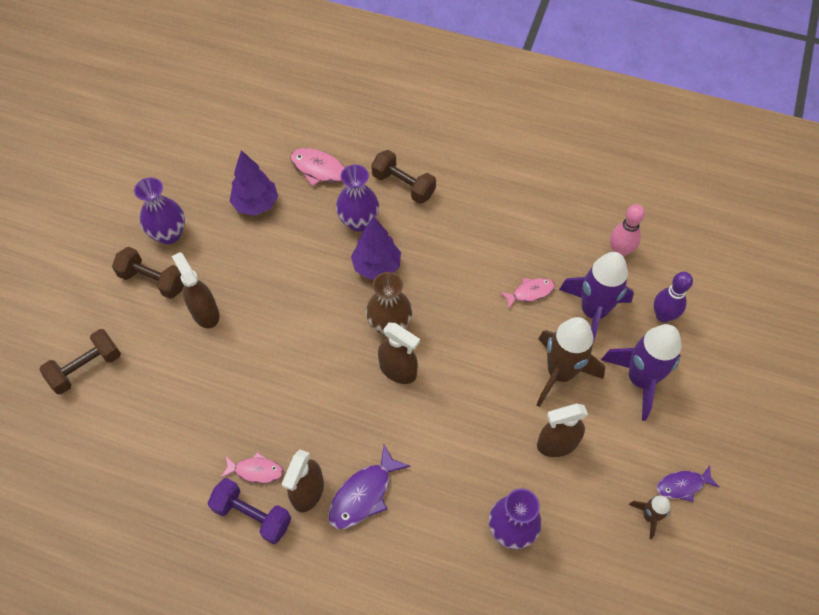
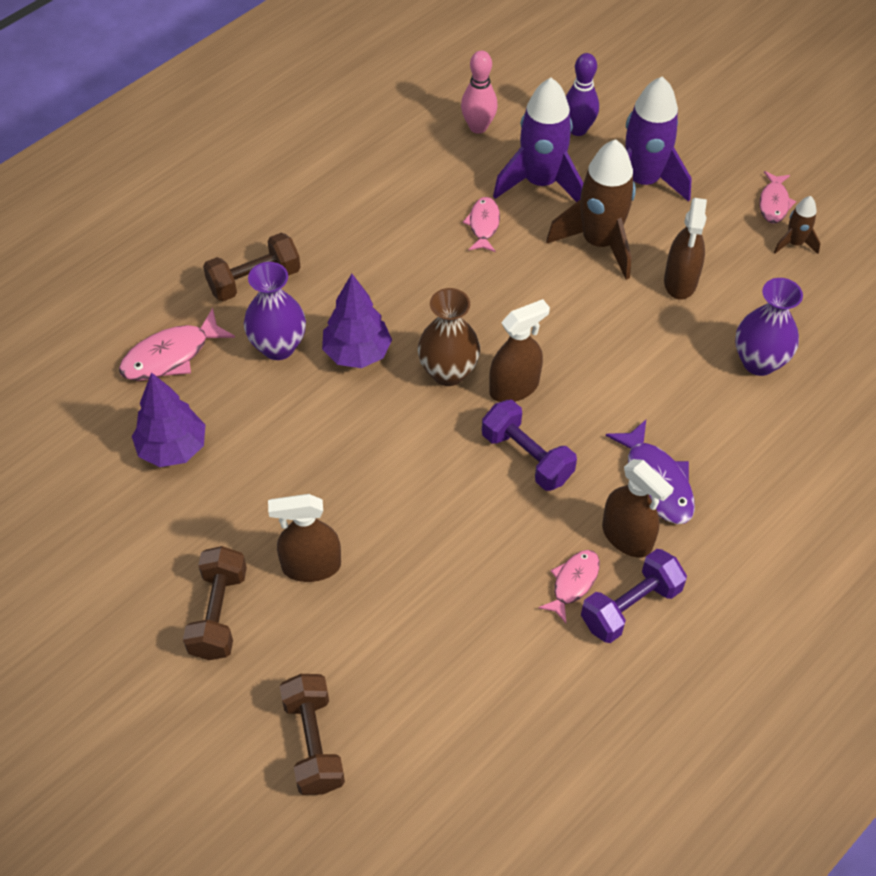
camera: 65 degrees left, 5 degrees down
(153, 280) = (218, 613): brown dumbbell -> brown dumbbell turned 45 degrees counterclockwise
(169, 234) = (151, 570): purple vase -> none
(344, 401) = (527, 457): none -> purple dumbbell
(682, 485) = (774, 203): purple fish -> pink fish

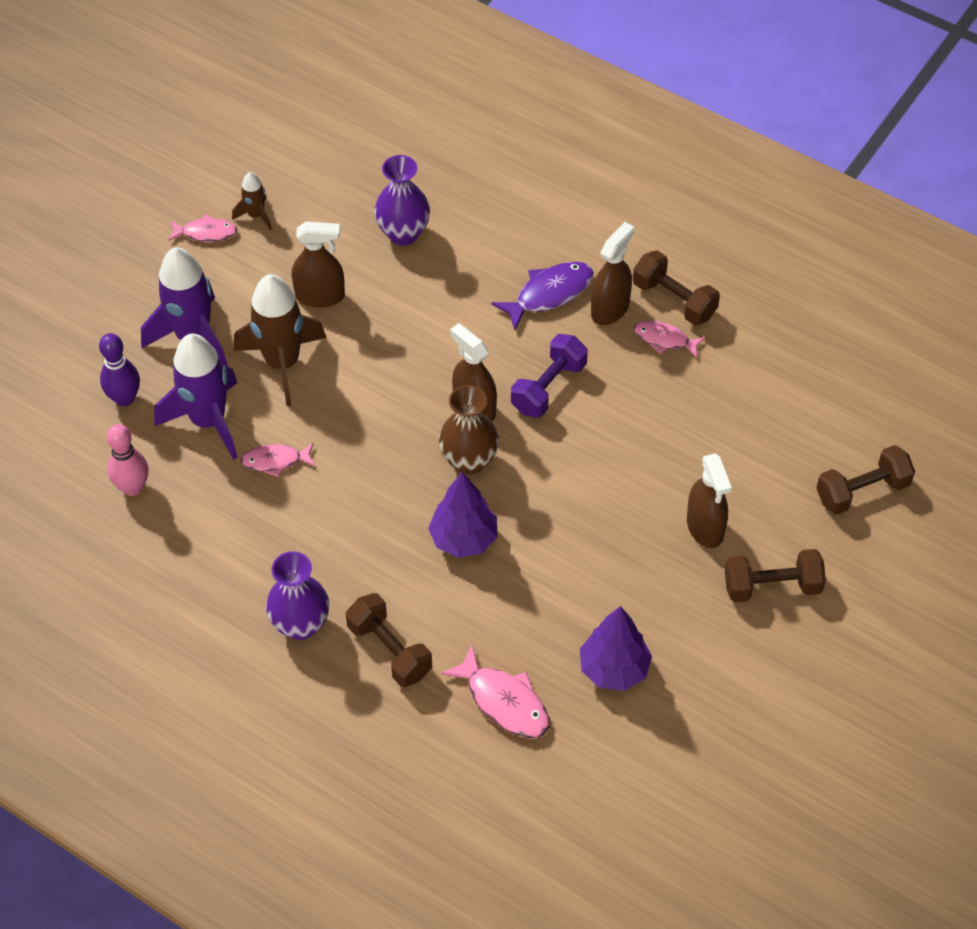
camera: 100 degrees left, 0 degrees up
(278, 346) = (471, 608): purple vase -> purple vase (301, 625)
(630, 606) = (674, 300): purple dumbbell -> brown dumbbell

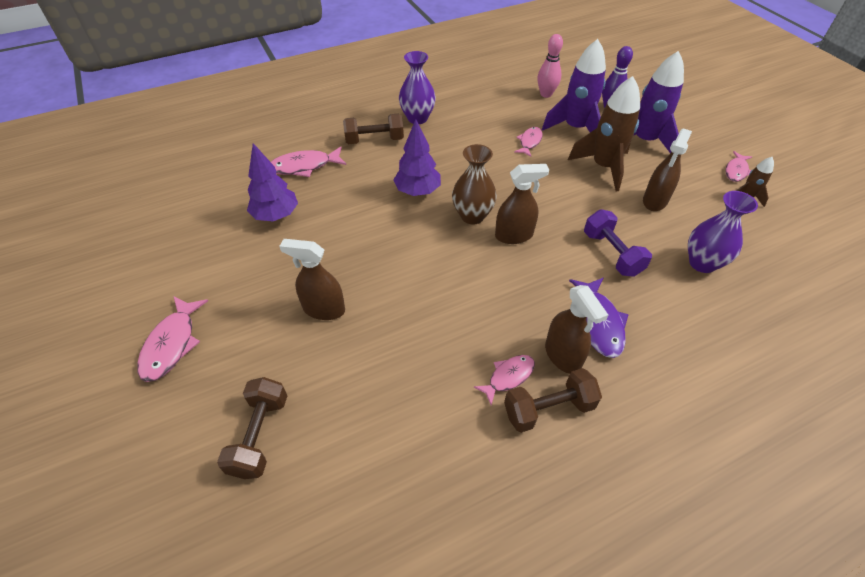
camera: 120 degrees right, 5 degrees down
(548, 387) = (506, 280): purple dumbbell -> purple dumbbell (612, 253)
(772, 586) = (246, 322): brown dumbbell -> none
(846, 633) = (172, 344): none -> pink fish

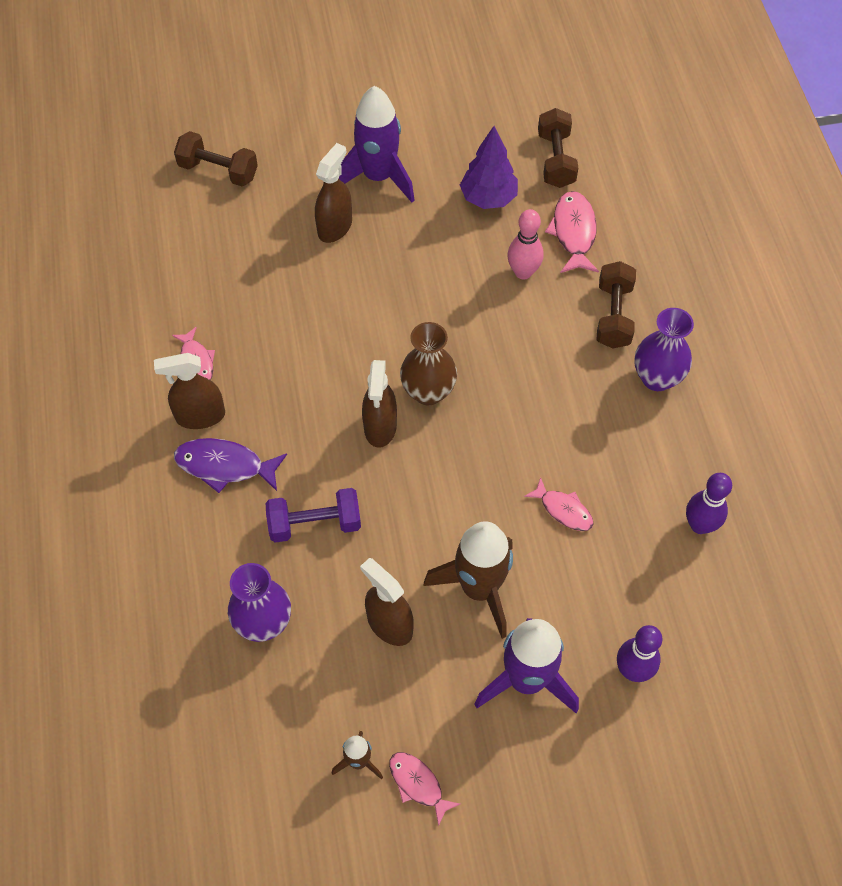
camera: 105 degrees right, 10 degrees up
(172, 344) = (336, 113): pink fish -> none
(418, 191) = (491, 344): purple tree -> none
(509, 94) = (700, 525): none -> purple bowling pin
(546, 94) = (691, 582): pink bowling pin -> pink bowling pin (523, 272)
(548, 409) = (151, 383): brown dumbbell -> brown dumbbell (556, 160)
(575, 128) = (583, 589): purple rocket -> purple rocket (378, 177)

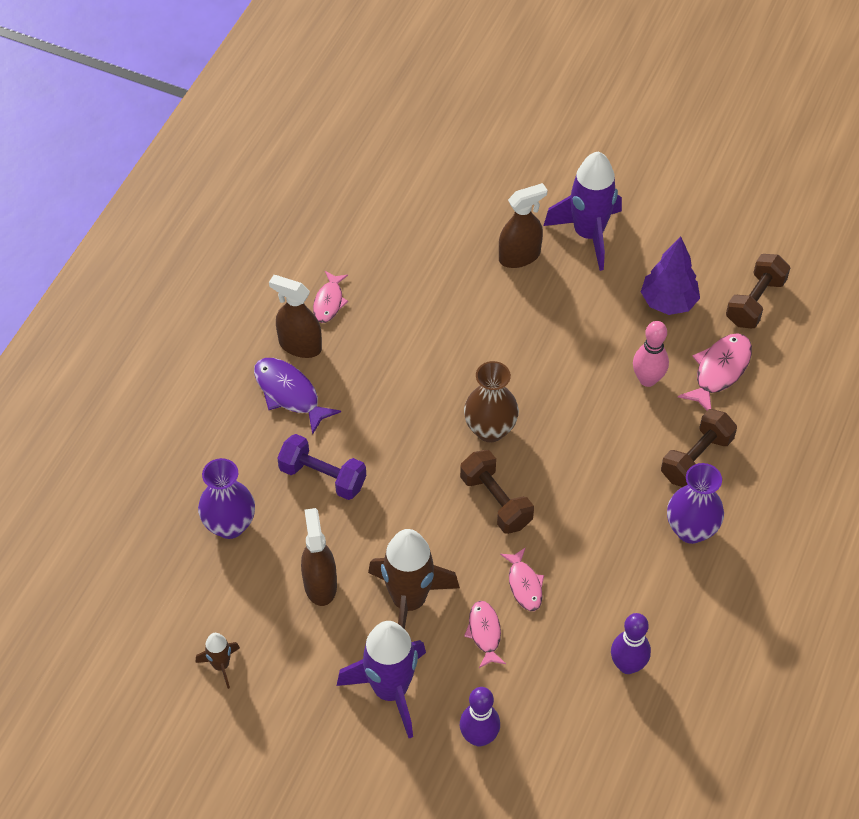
camera: 35 degrees right, 5 degrees down
(218, 171) = (461, 160): brown dumbbell -> brown dumbbell (496, 501)
(380, 427) = (430, 434): brown spray bottle -> none
(418, 784) = (251, 709): pink fish -> pink fish (485, 633)

